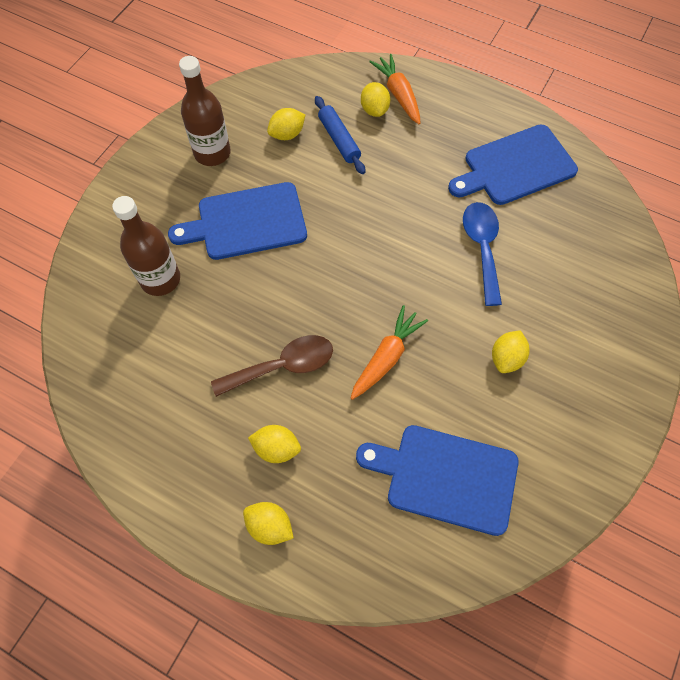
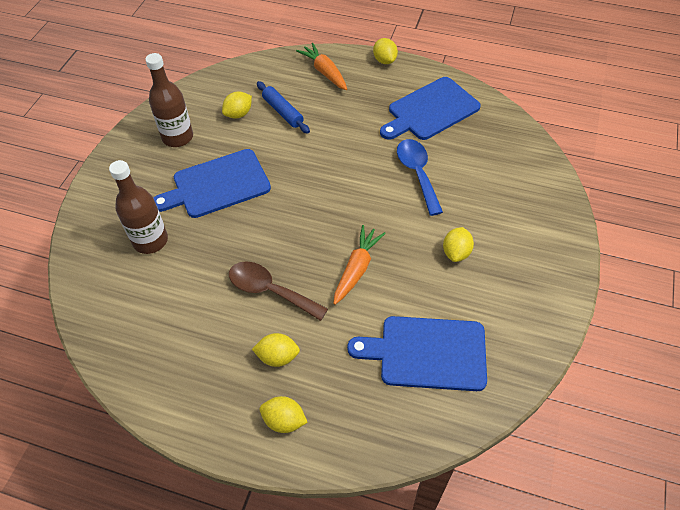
camera: 10 degrees left, 10 degrees down
(282, 366) = (270, 291): brown spoon -> brown spoon turned 120 degrees counterclockwise
(374, 110) = (307, 86): yellow lemon -> yellow lemon (384, 60)

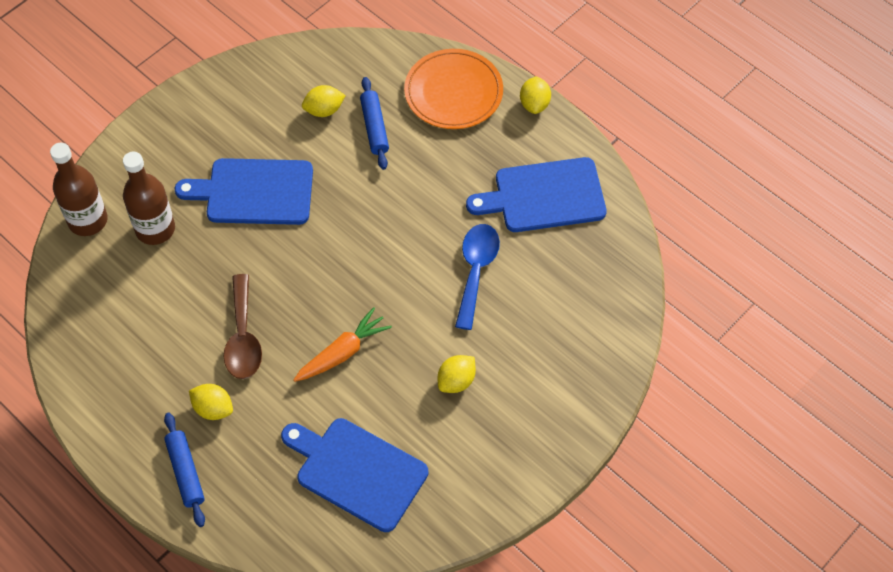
camera: 25 degrees right, 5 degrees up
(177, 137) = (243, 113): brown bottle -> brown bottle (88, 220)
(270, 291) = (243, 337): brown spoon -> brown spoon turned 150 degrees counterclockwise
(284, 420) = (185, 472): yellow lemon -> blue rolling pin
(324, 72) = (453, 92): orange carrot -> orange plate

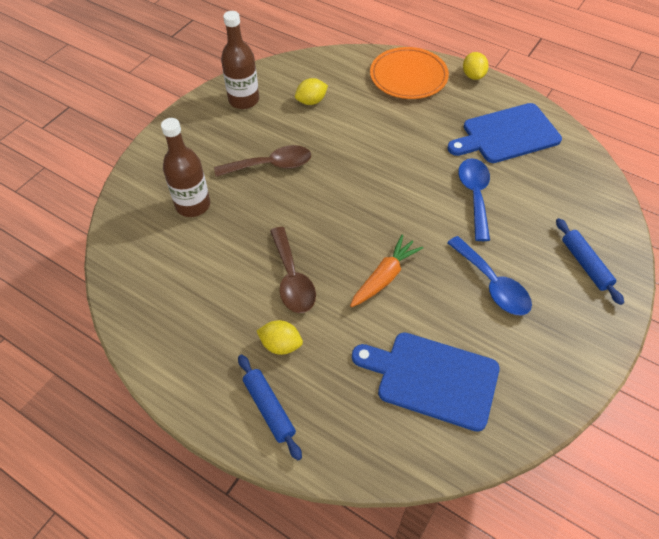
camera: 10 degrees left, 5 degrees down
(88, 220) = (132, 207): brown bottle -> brown bottle (244, 100)
(254, 192) = (271, 165): blue cutting board -> brown spoon
(374, 127) = (355, 107): blue rolling pin -> blue rolling pin (585, 264)
(456, 381) = (492, 284): yellow lemon -> blue spoon

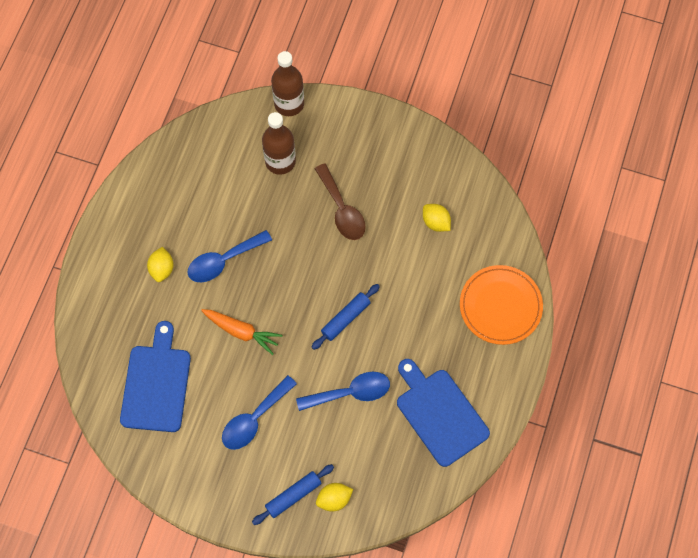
camera: 75 degrees right, 15 degrees up
(244, 100) = (420, 161): brown bottle -> brown bottle (289, 103)
(269, 409) = (109, 275): blue rolling pin -> blue rolling pin (345, 318)
(292, 279) = (223, 261): brown spoon -> blue spoon
(473, 75) = (521, 370): yellow lemon -> yellow lemon (334, 499)

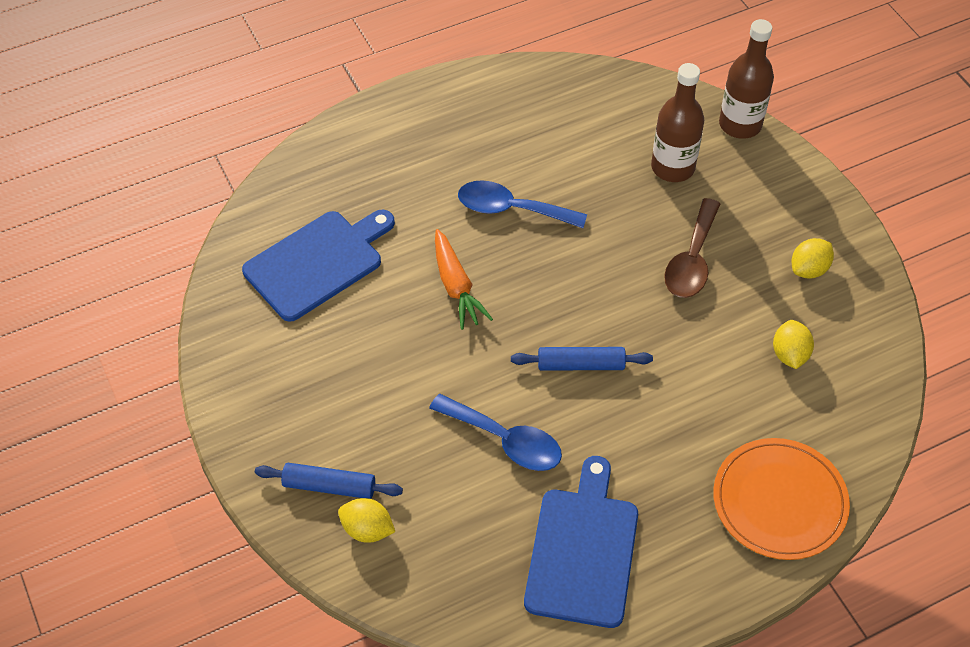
camera: 45 degrees right, 15 degrees down
(162, 269) = (442, 169): yellow lemon -> yellow lemon (809, 269)
(254, 419) = (375, 377): blue spoon -> none

